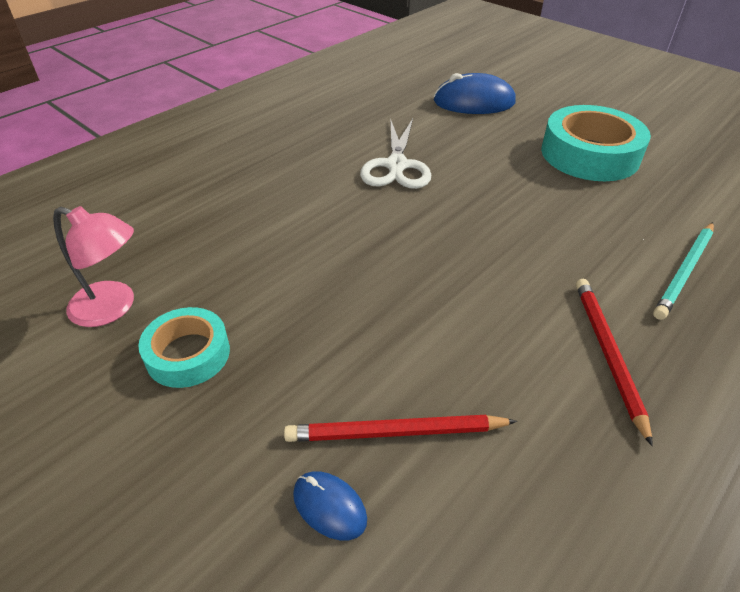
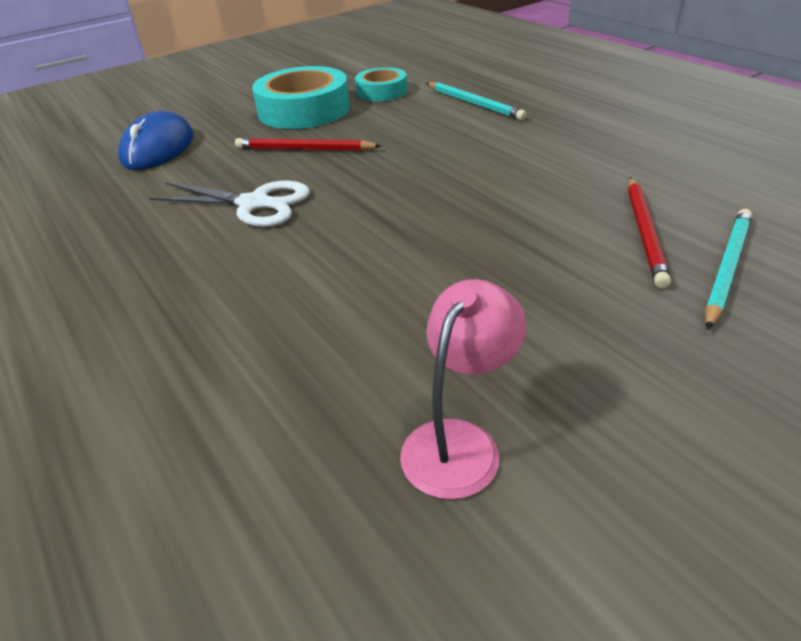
camera: 75 degrees left, 5 degrees down
(188, 354) = (553, 360): turquoise tape -> turquoise tape (382, 91)
(329, 506) = (726, 268): blue mouse -> turquoise pencil
(607, 354) = (557, 141): red pencil -> red pencil (304, 149)

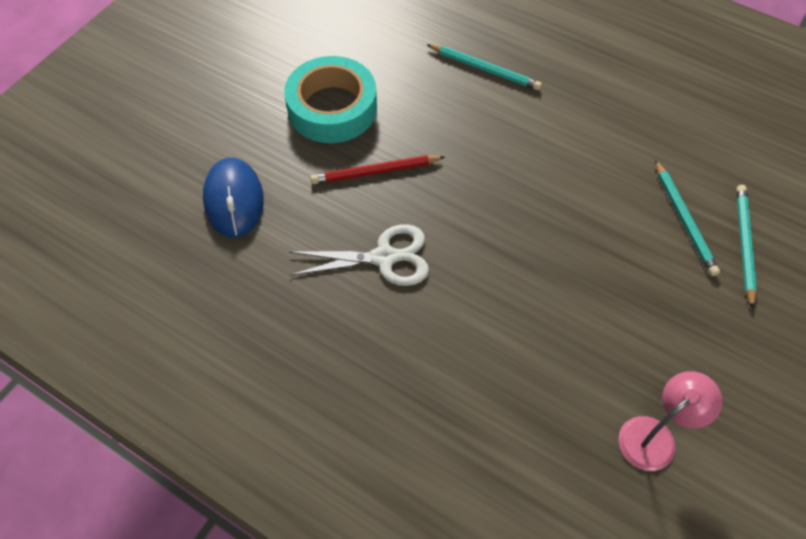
camera: 25 degrees left, 20 degrees up
(382, 91) = (388, 62): turquoise tape -> none
(460, 442) = (655, 436): pink lamp -> pink lamp turned 45 degrees clockwise
(645, 232) = (684, 220): red pencil -> turquoise pencil

